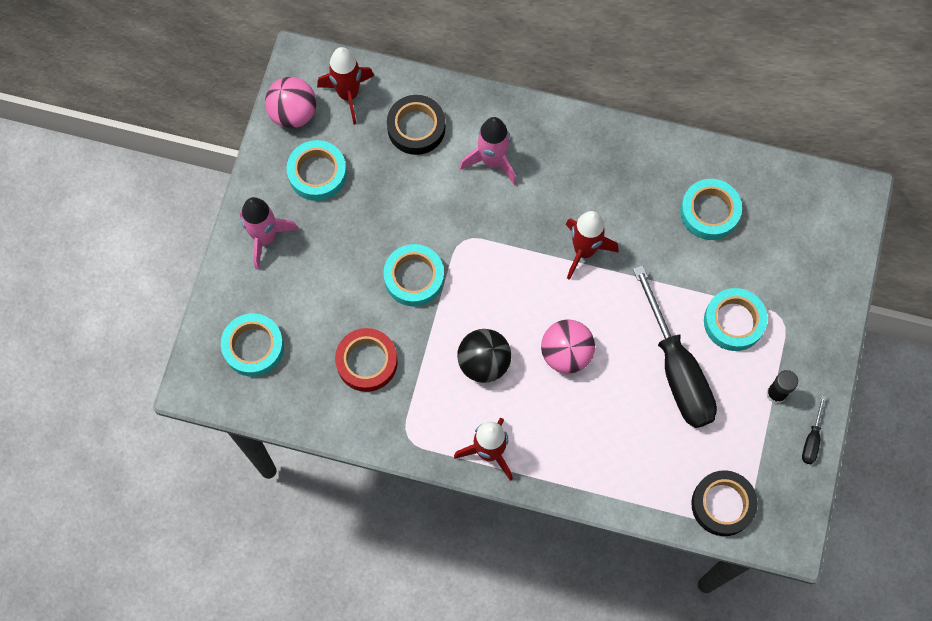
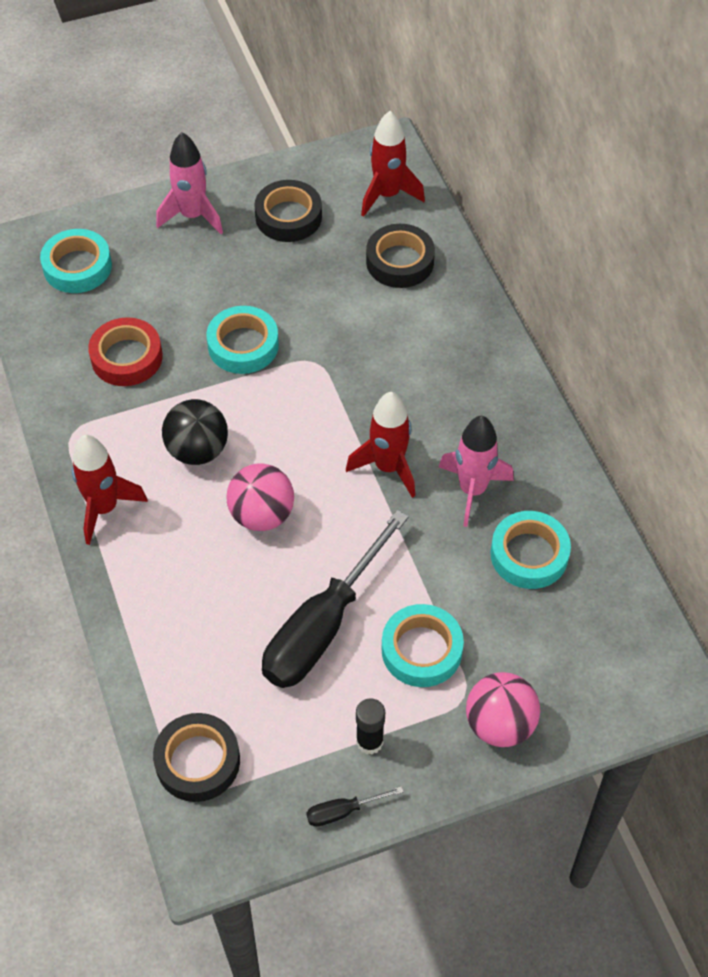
camera: 55 degrees right, 15 degrees down
(293, 113) = (333, 168): pink ball -> pink ball (499, 724)
(317, 173) = (288, 217): turquoise tape -> black tape
(492, 161) = (418, 338): pink rocket -> pink rocket (472, 490)

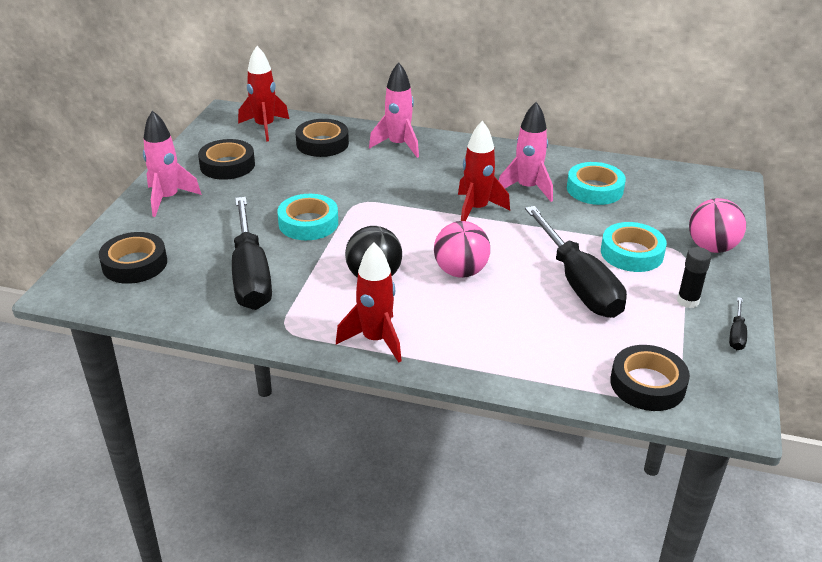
camera: 55 degrees left, 20 degrees down
(77, 267) = (134, 264): turquoise tape -> black tape
(127, 357) = (251, 275): red tape -> black screwdriver
(457, 326) = (398, 145): none -> pink rocket

